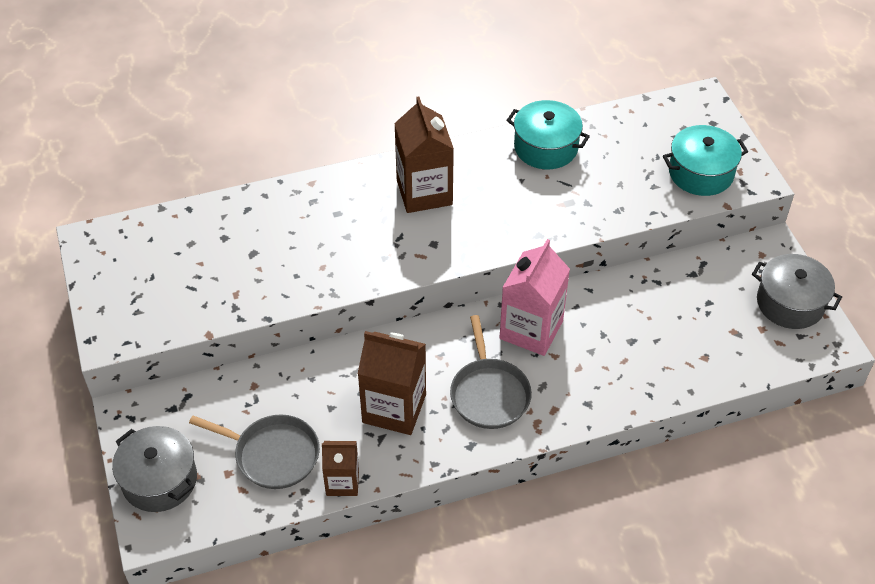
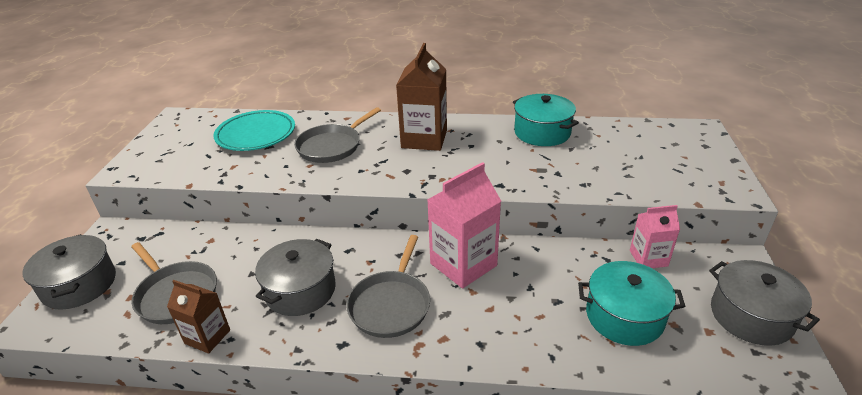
camera: 25 degrees right, 15 degrees down
(222, 240) = (256, 135): none -> turquoise plate
(327, 233) = (331, 146): none -> grey pan
(394, 408) = (300, 290): brown carton -> grey pot
(693, 269) = (648, 258): none -> pink carton
(701, 173) = (679, 175): turquoise pot -> turquoise pot (624, 316)

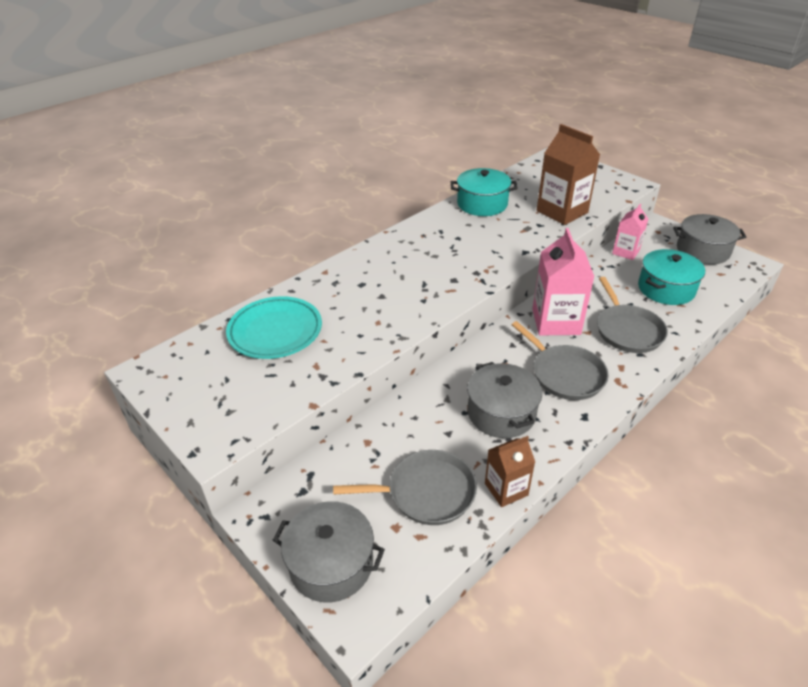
camera: 50 degrees left, 5 degrees up
(331, 146) = (363, 299): grey pan -> grey pan (627, 330)
(424, 139) = (419, 252): brown carton -> brown carton (562, 212)

